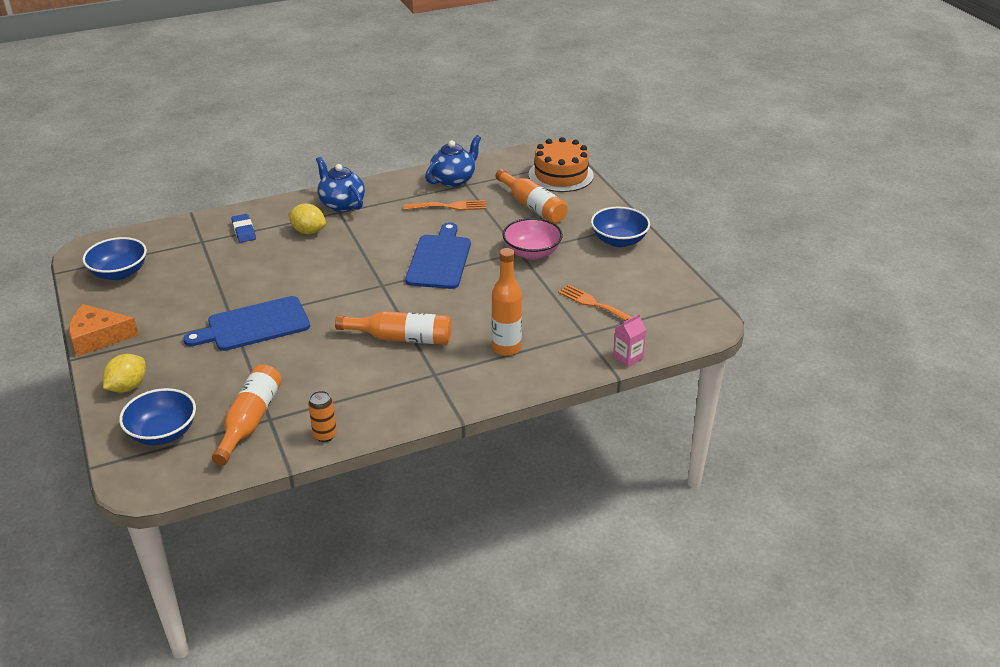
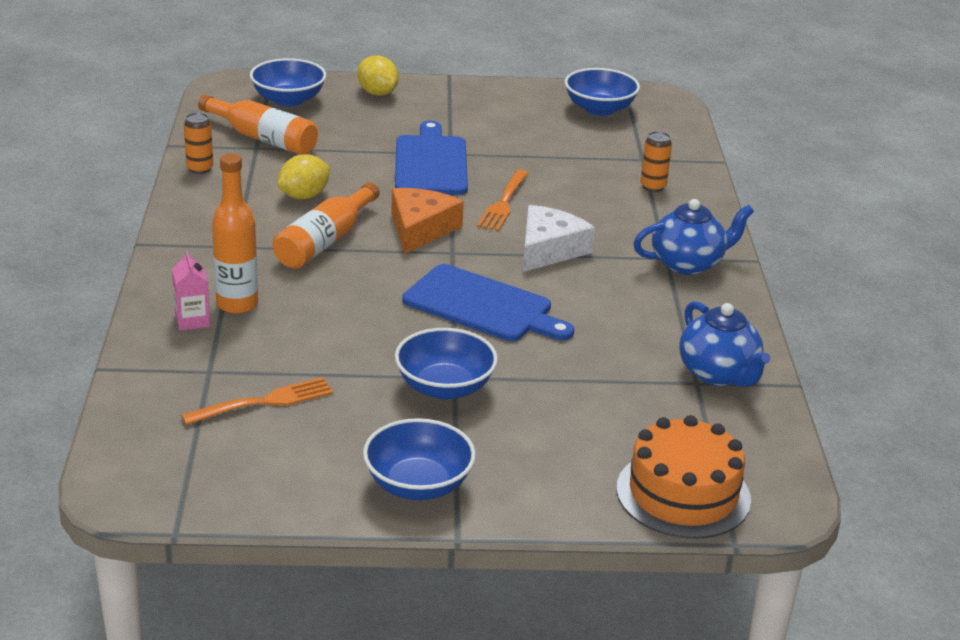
camera: 110 degrees right, 5 degrees down
(98, 337) = (477, 88): orange cheese -> orange cheese (420, 229)
(244, 231) = (653, 187): blue eraser -> orange can
(308, 231) = (624, 227): yellow lemon -> yellow lemon (304, 196)
(355, 251) = (549, 249): none -> white cheese
(448, 206) = (631, 348): orange fork -> orange fork (503, 202)
(532, 206) = (586, 429): orange bottle -> none
(532, 252) = (445, 387): pink bowl -> blue bowl
(628, 358) = (125, 389): pink carton -> pink carton (192, 320)

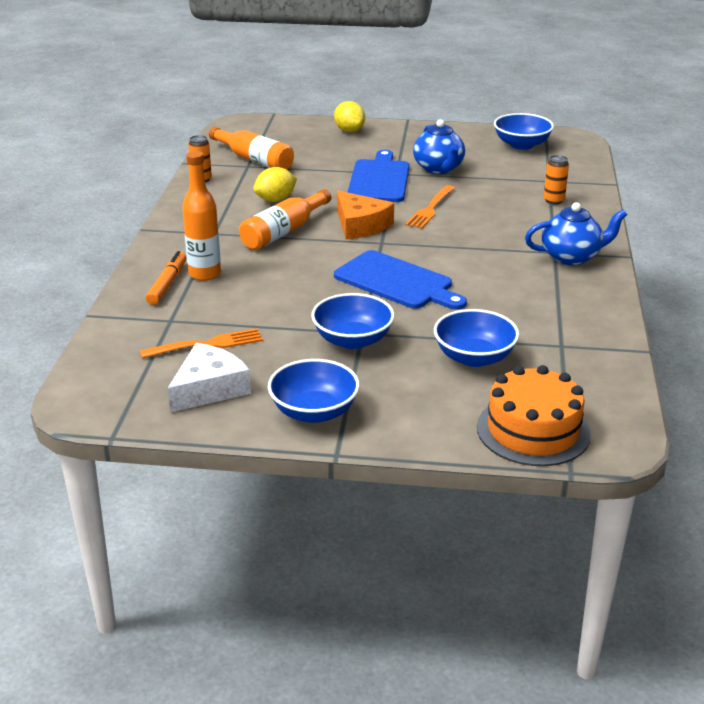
camera: 10 degrees right, 0 degrees up
(192, 320) = (167, 284): pink carton -> orange marker
(288, 100) = (280, 134): blue bowl -> blue bowl (474, 357)
(420, 229) = (360, 225): orange cheese -> orange cheese turned 120 degrees clockwise
(549, 249) = (459, 243): white cheese -> white cheese (209, 388)
(718, 374) = (581, 340): blue teapot -> blue teapot (439, 169)

